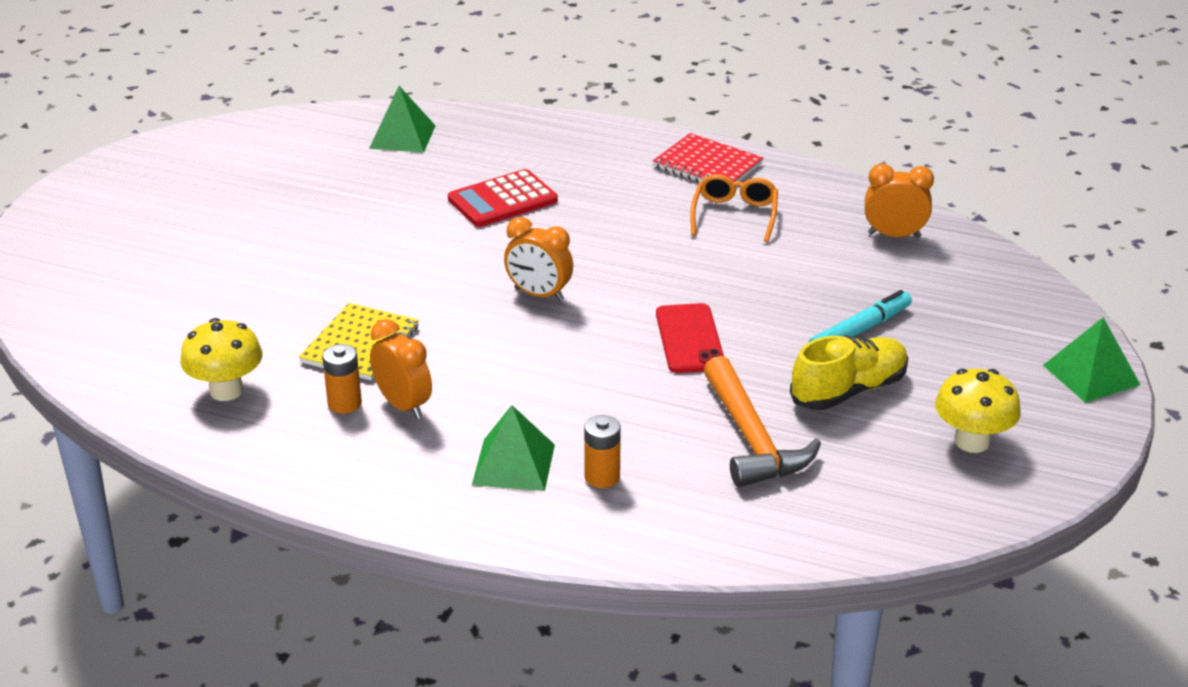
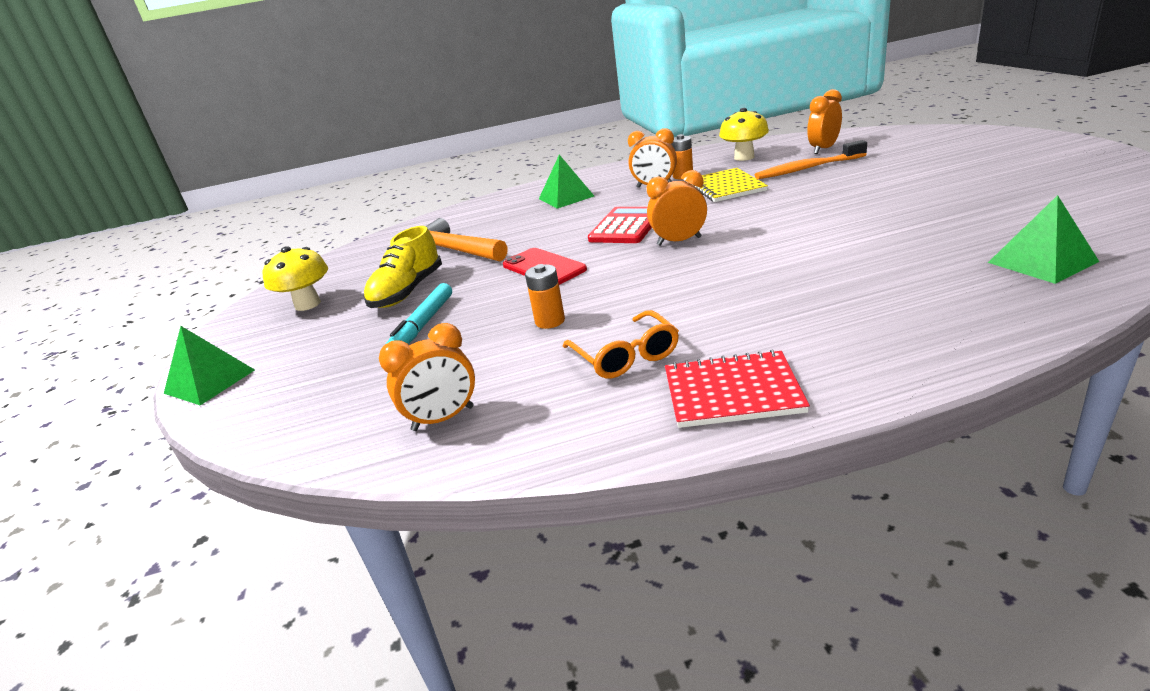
camera: 150 degrees right, 5 degrees down
(153, 339) = (823, 149): none -> orange clock
(246, 317) = (807, 168): none -> orange toothbrush
(503, 200) = (832, 268): red calculator -> red calculator (626, 226)
(602, 477) = (517, 211): orange battery -> orange battery (550, 321)

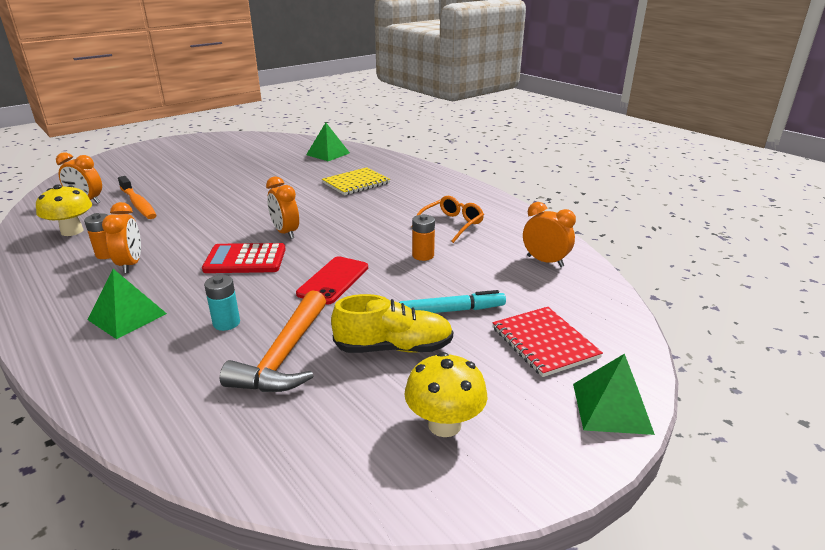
camera: 120 degrees left, 0 degrees up
(520, 228) = (226, 323): none -> turquoise battery
(726, 187) = (163, 230): yellow notebook -> yellow notebook (356, 183)
(732, 392) = (467, 198): red notebook -> red notebook (544, 343)

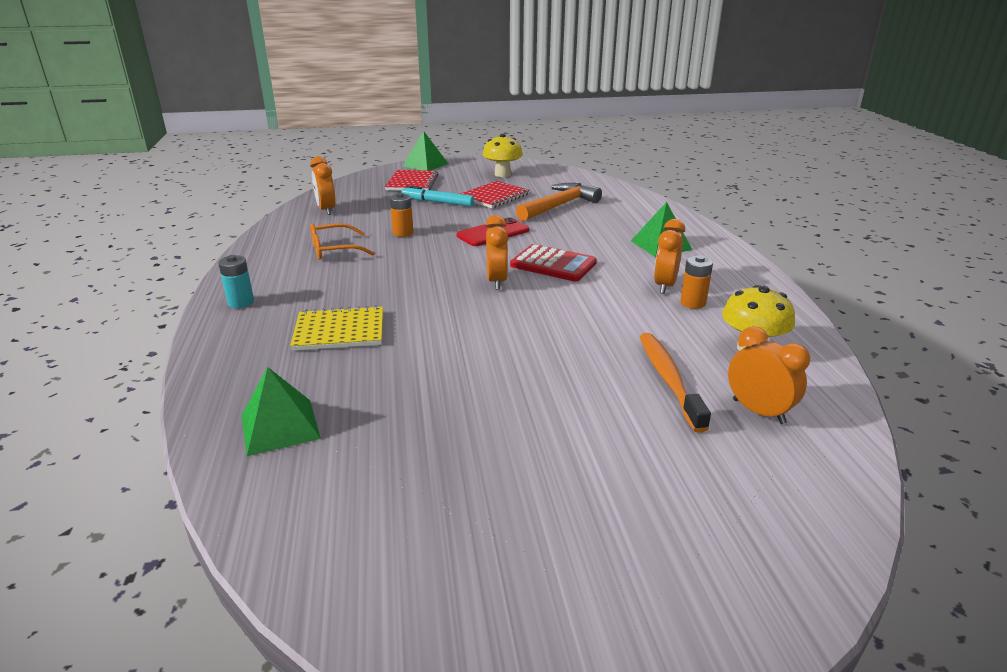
camera: 150 degrees left, 0 degrees up
(226, 323) = (588, 226): turquoise battery -> turquoise battery (241, 302)
(393, 348) = (494, 196): yellow shoe -> red notebook

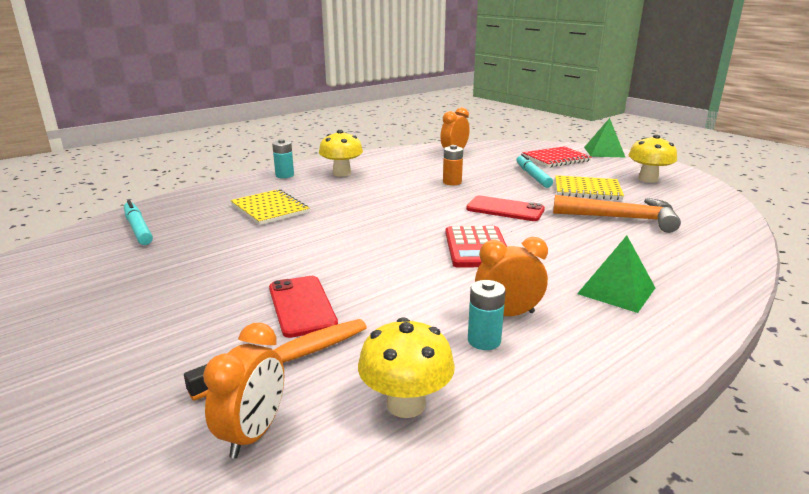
camera: 60 degrees right, 5 degrees down
(280, 426) = (138, 229): green pyramid -> turquoise marker
(291, 272) = (342, 173): none -> yellow mushroom
(334, 250) = (391, 173): orange glasses -> none
(494, 196) = (587, 190): red notebook -> yellow notebook
(497, 281) = (409, 234): orange clock -> none
(587, 357) = (301, 306): none -> red phone
(693, 303) = (484, 341): orange battery -> turquoise battery

